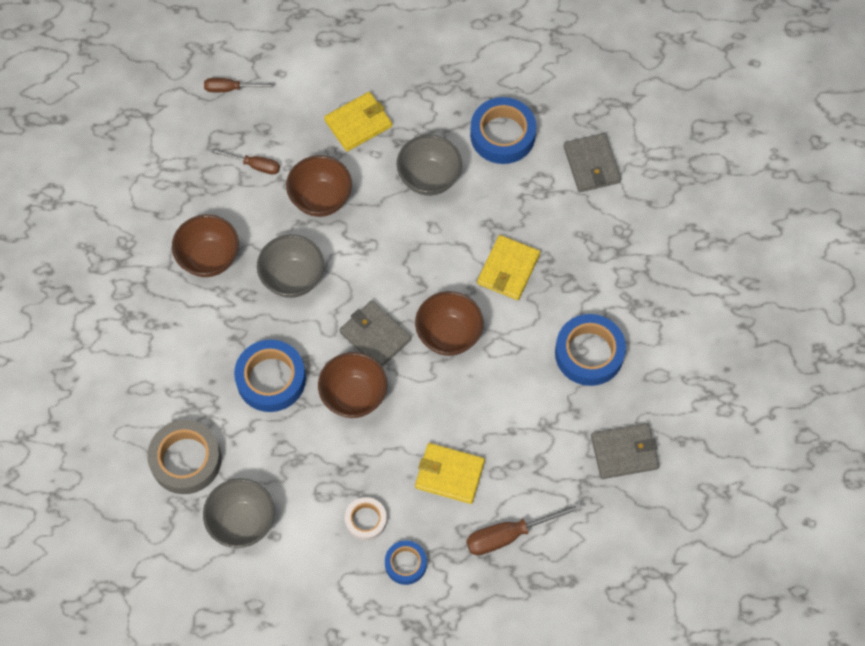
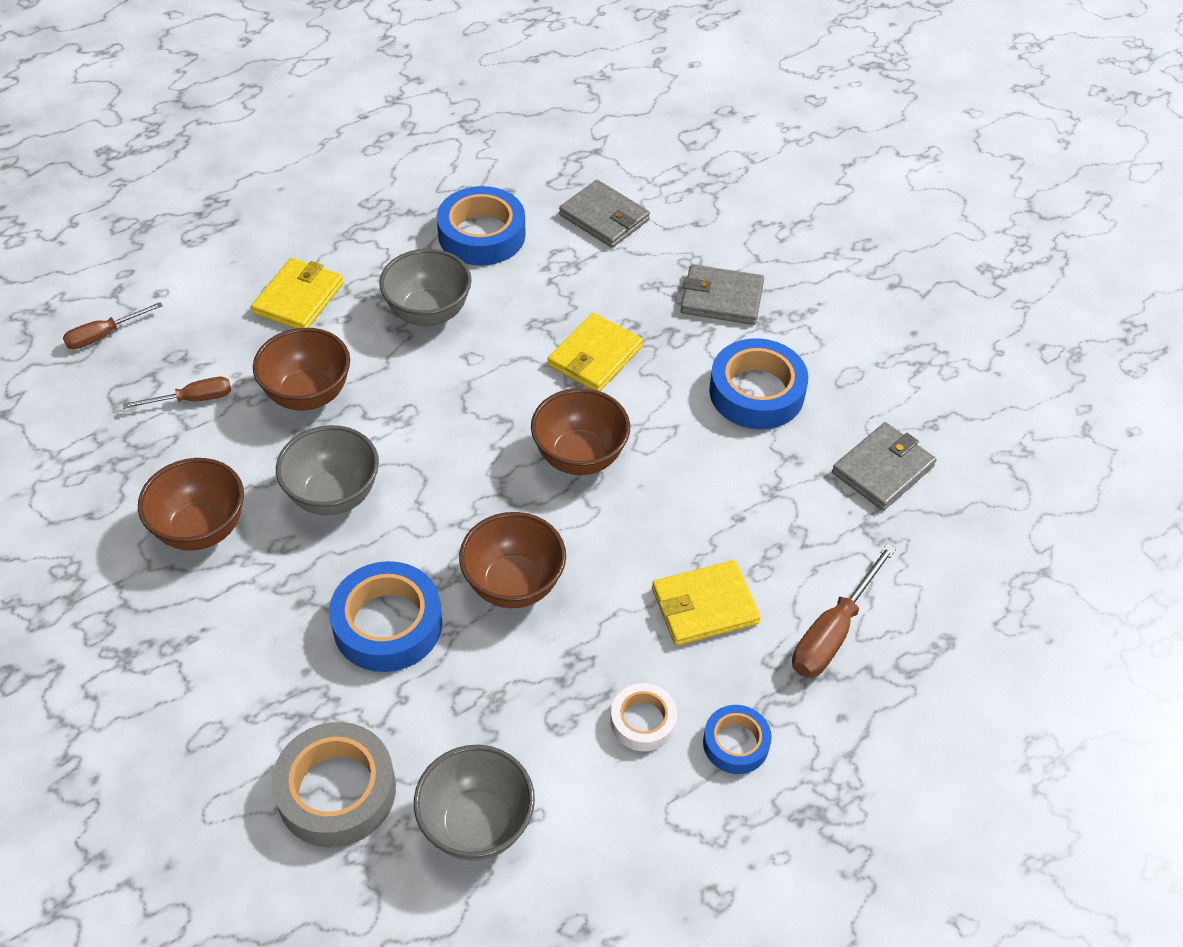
camera: 35 degrees left, 15 degrees down
(375, 336) = (489, 503): grey wallet -> grey wallet (721, 298)
(508, 269) = (594, 356): yellow wallet -> yellow wallet turned 45 degrees clockwise

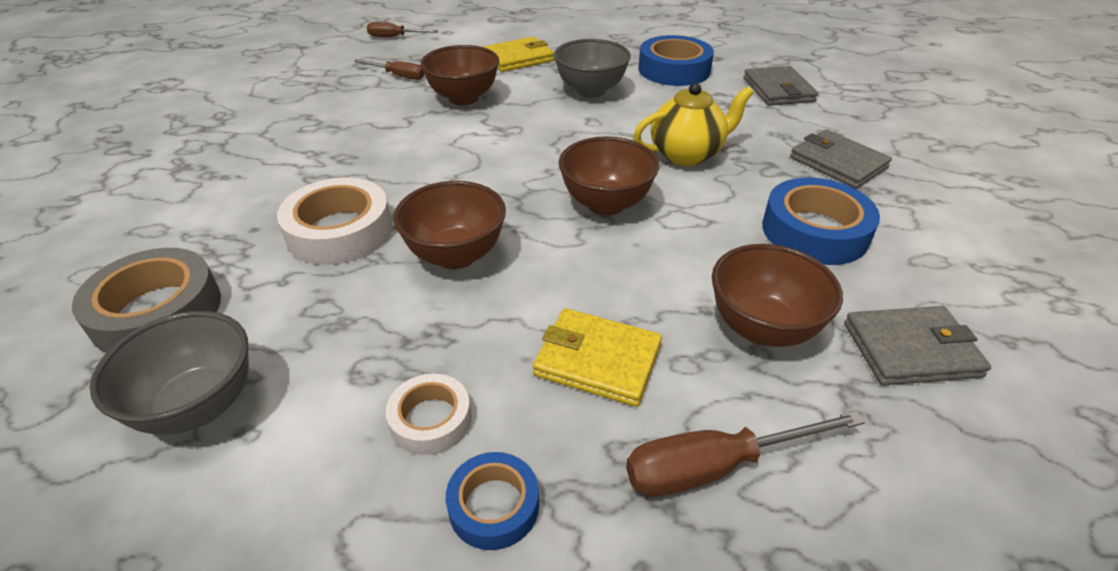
camera: 40 degrees right, 10 degrees down
(201, 529) = (313, 130): brown bowl -> brown bowl (762, 328)
(333, 495) = (408, 148): grey bowl -> none
(387, 624) = (339, 231): blue tape -> white tape
(594, 356) = (687, 154): yellow wallet -> yellow teapot

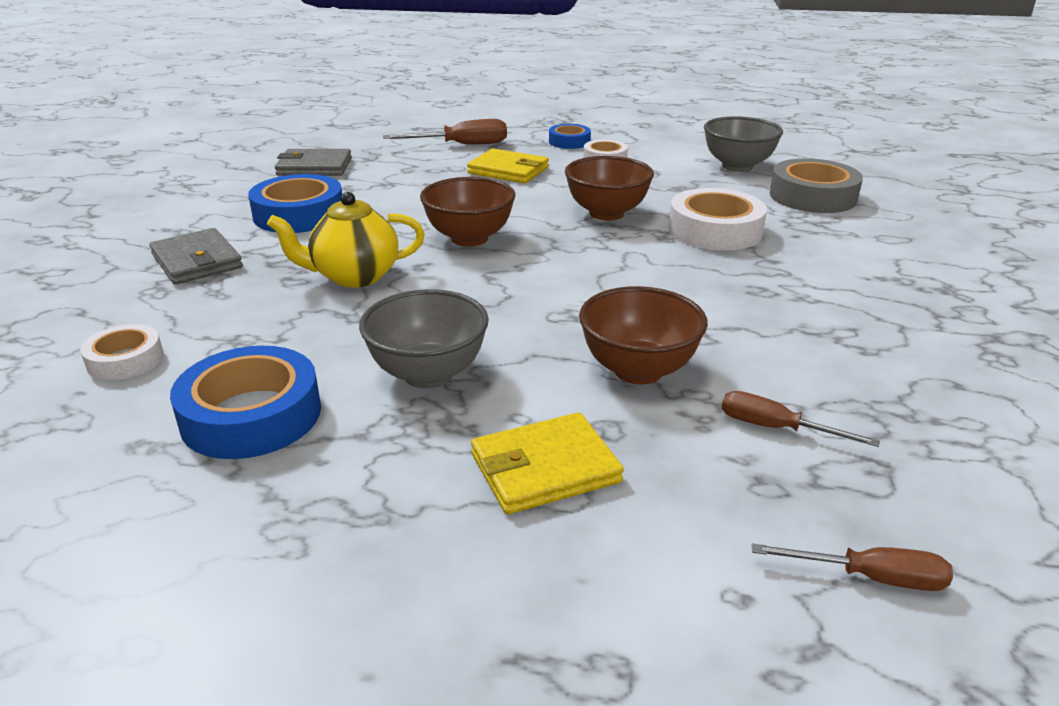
camera: 175 degrees left, 10 degrees down
(762, 328) = (396, 176): brown bowl -> none
(778, 90) = (125, 360): grey wallet -> white tape

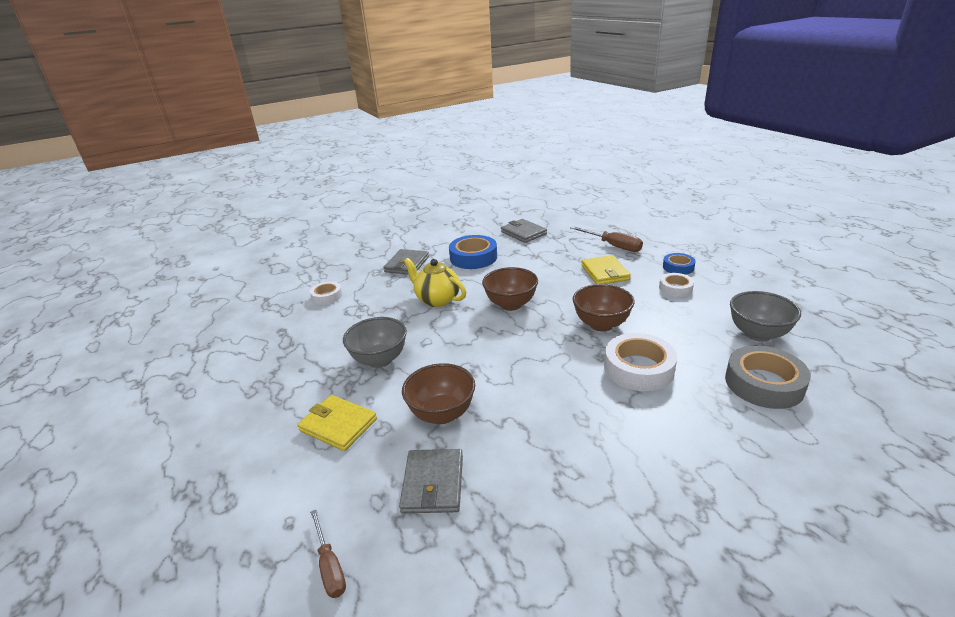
camera: 55 degrees right, 0 degrees up
(251, 415) = (316, 339): blue tape -> none
(776, 428) = (433, 483): brown screwdriver -> grey wallet

